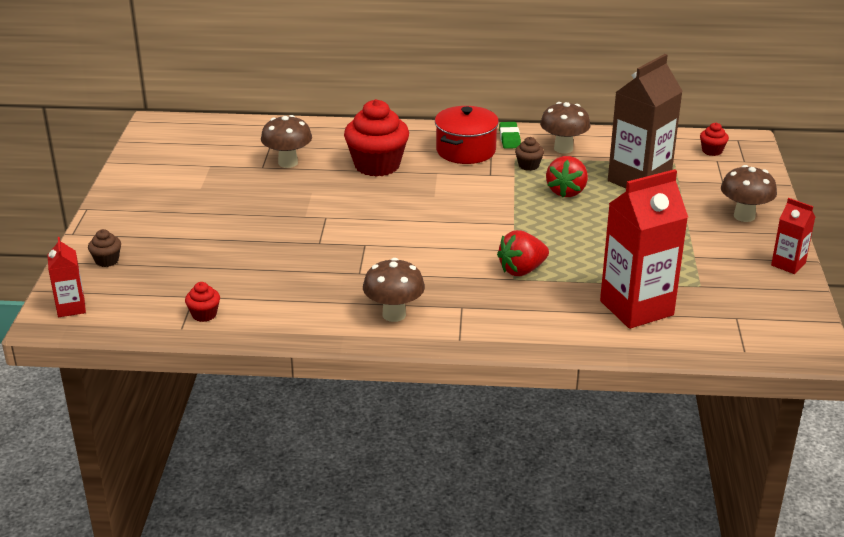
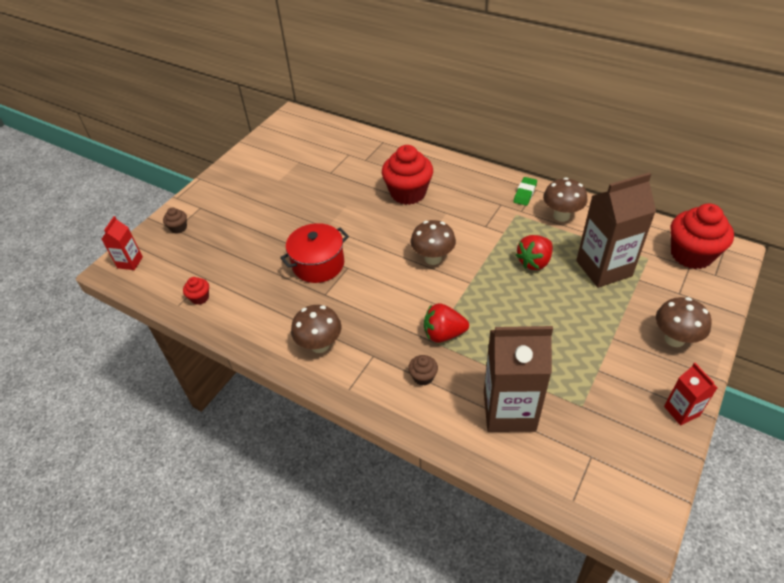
camera: 30 degrees right, 15 degrees up
(288, 163) = (349, 173): brown mushroom -> brown mushroom (433, 258)
(466, 150) = (482, 197): red pot -> red pot (318, 264)
(528, 165) = (521, 226): brown cupcake -> brown cupcake (423, 377)
(636, 308) = (509, 410): red carton -> brown carton
(712, 151) = (691, 255): red cupcake -> red cupcake, size x2.24

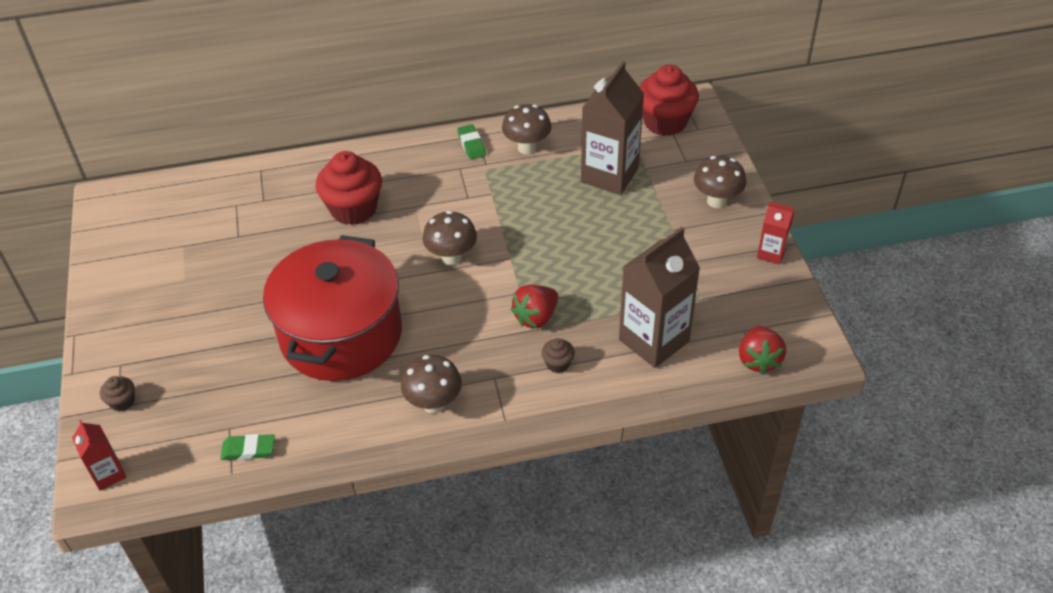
camera: 45 degrees left, 0 degrees up
(200, 298) = (248, 450): red cupcake -> green eraser
(318, 264) = (341, 334): red pot -> red pot, size x1.80
(534, 262) = (546, 204): red strawberry -> red strawberry (758, 360)

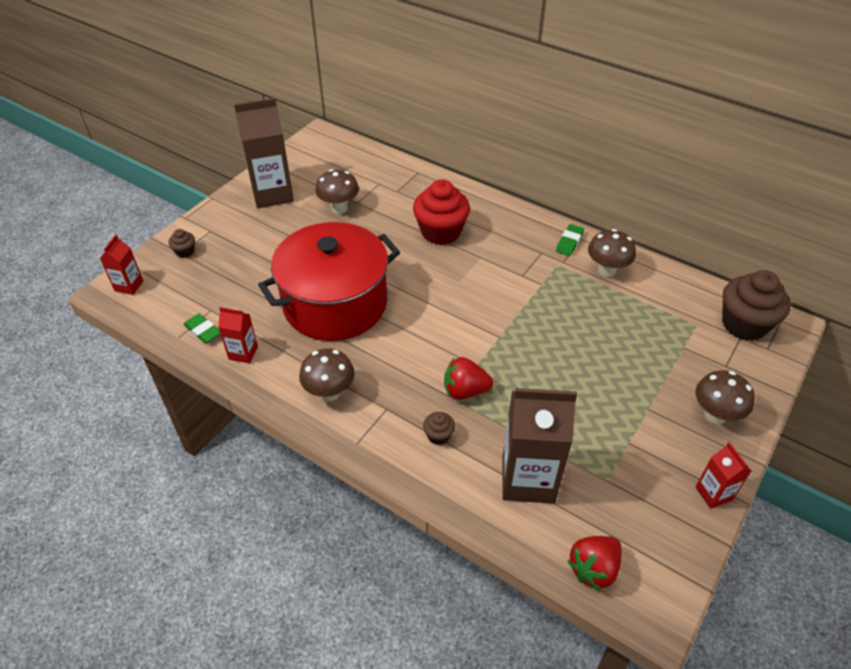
camera: 45 degrees right, 0 degrees up
(314, 436) = (243, 353): none -> red carton
(451, 257) = (461, 307): brown mushroom -> brown mushroom (339, 208)
(609, 175) = (647, 332): brown carton -> brown carton (272, 194)
(665, 122) = (744, 324): red cupcake -> brown cupcake

